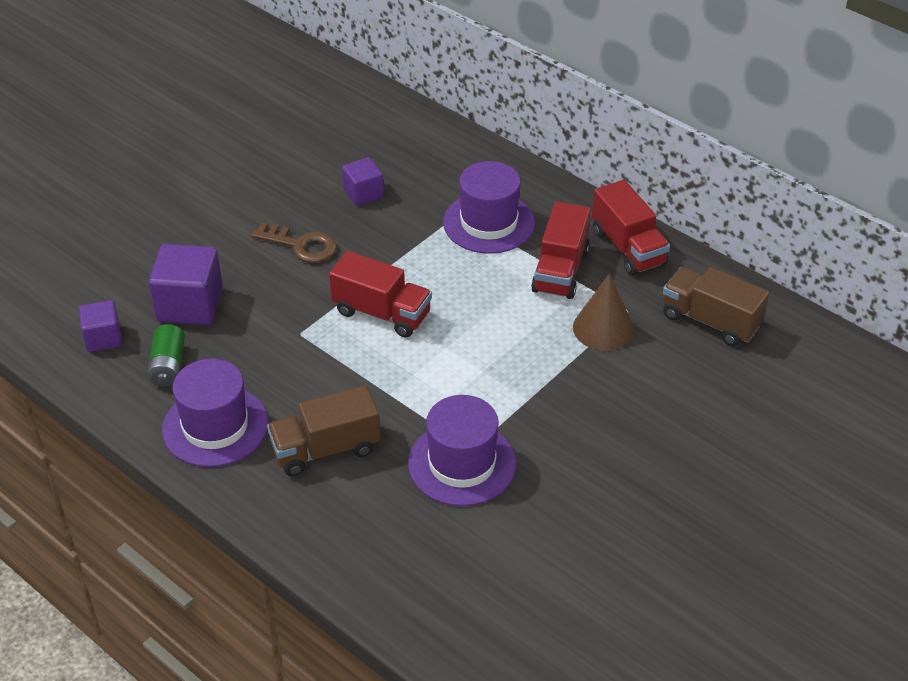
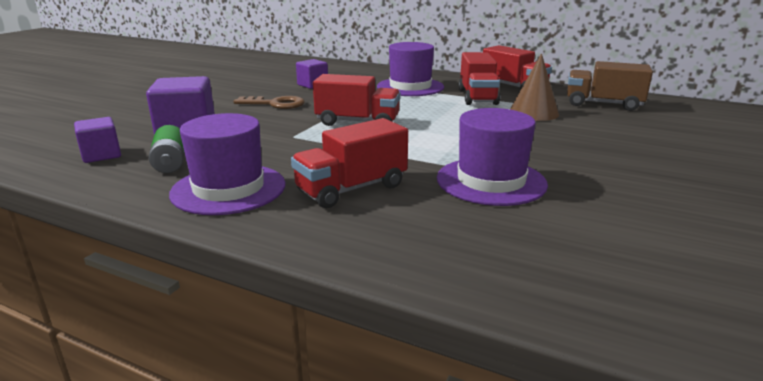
camera: 15 degrees left, 20 degrees down
(325, 449) = (351, 189): brown truck -> red truck

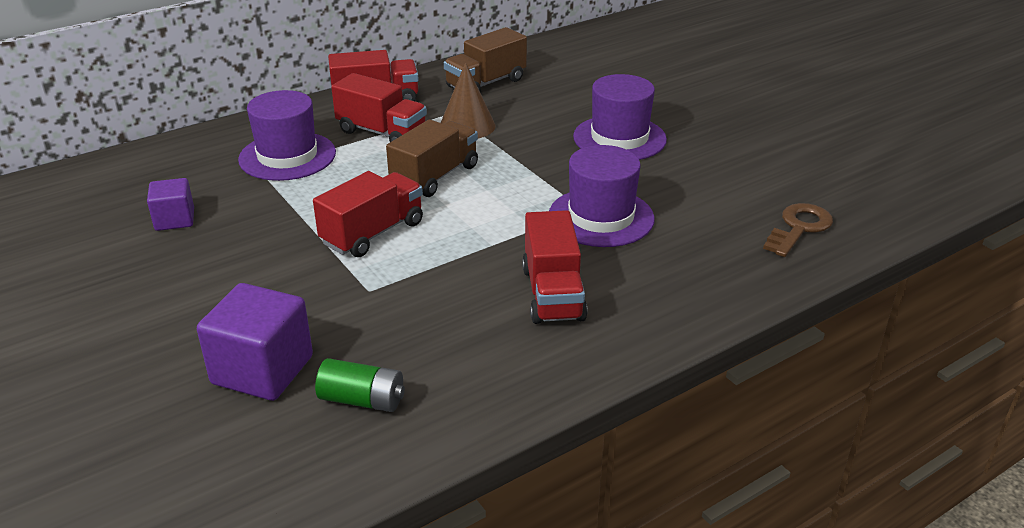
camera: 60 degrees left, 10 degrees up
(101, 155) = (271, 459): purple cube -> none
(228, 189) = (485, 369): purple hat -> purple hat (619, 138)
(275, 104) = (224, 271): brown key -> brown key (799, 228)
(451, 120) = (435, 177): none -> brown truck

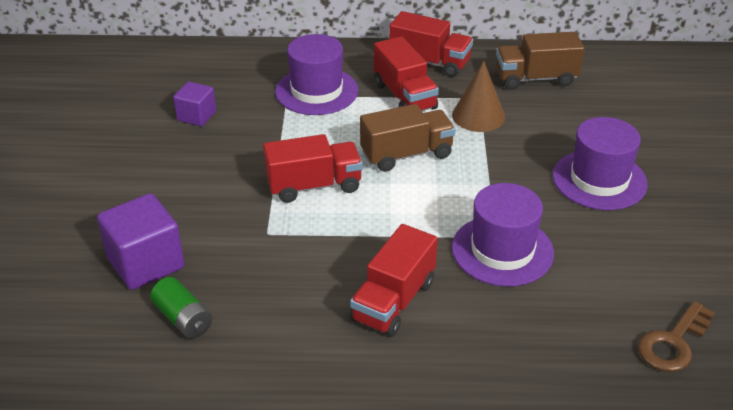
camera: 35 degrees right, 5 degrees up
(799, 228) = (673, 343): brown key -> brown key turned 150 degrees clockwise

